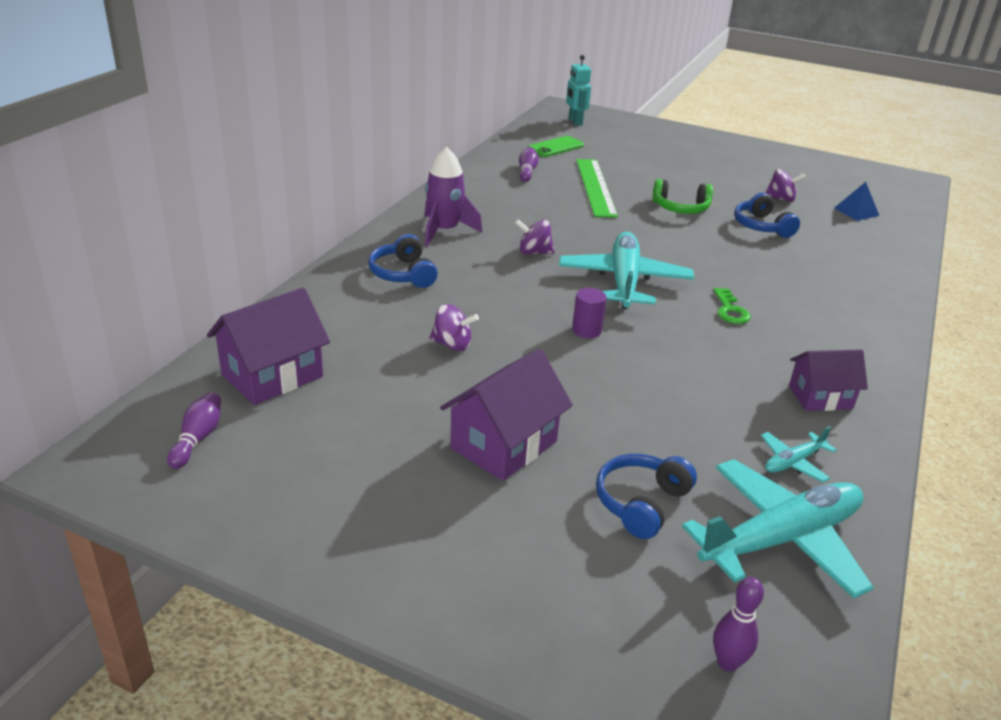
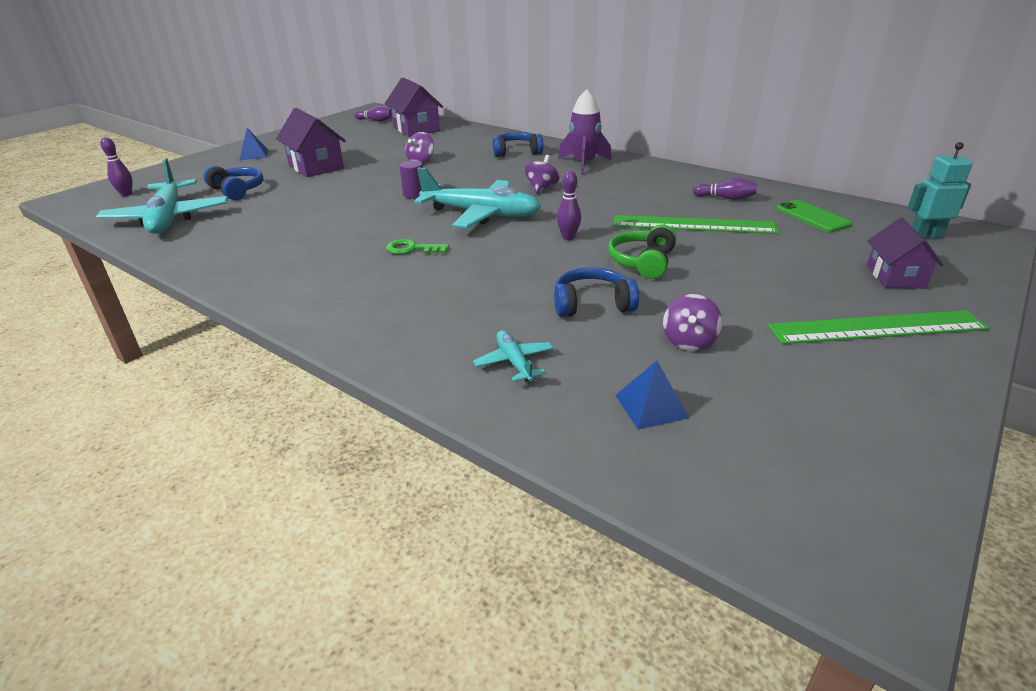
camera: 105 degrees right, 0 degrees up
(450, 555) = (254, 155): none -> blue pyramid
(653, 236) = (568, 237): none -> purple bowling pin
(719, 152) = (876, 327): none -> green ruler
(793, 462) = (216, 234): turquoise plane -> turquoise plane (514, 362)
(820, 397) = (265, 260): purple house -> purple house (895, 277)

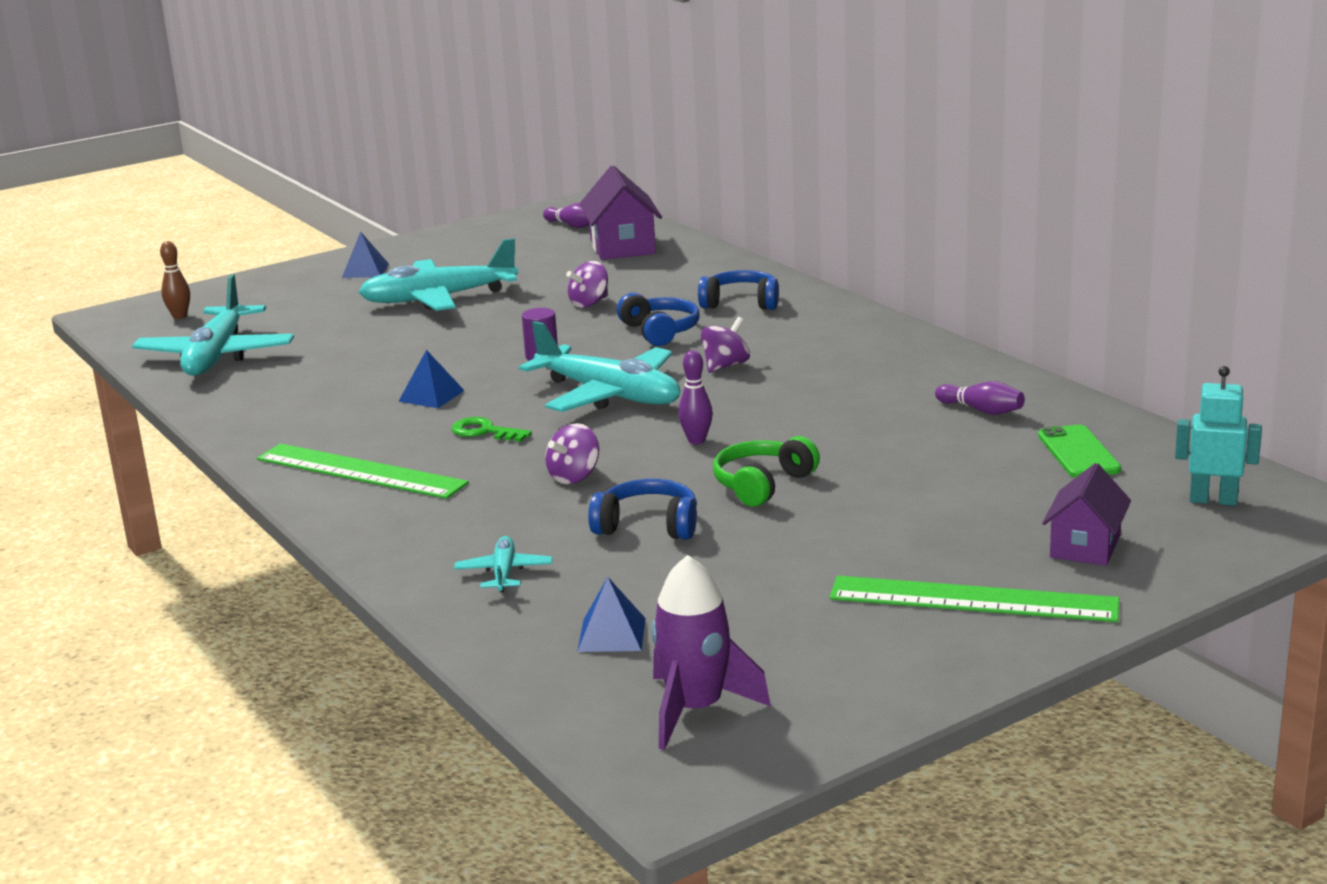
camera: 20 degrees right, 10 degrees down
(126, 194) = (179, 316): purple bowling pin -> brown bowling pin
(237, 190) = (316, 325): blue headphones -> blue headphones (659, 331)
(316, 167) = (438, 299): purple house -> turquoise plane
(354, 228) = (431, 396): none -> blue pyramid
(583, 164) = (824, 333): purple rocket -> purple rocket (695, 709)
(689, 341) = (721, 581): purple spinning top -> purple spinning top (574, 477)
(694, 225) = (888, 444): green ruler -> green ruler (360, 471)

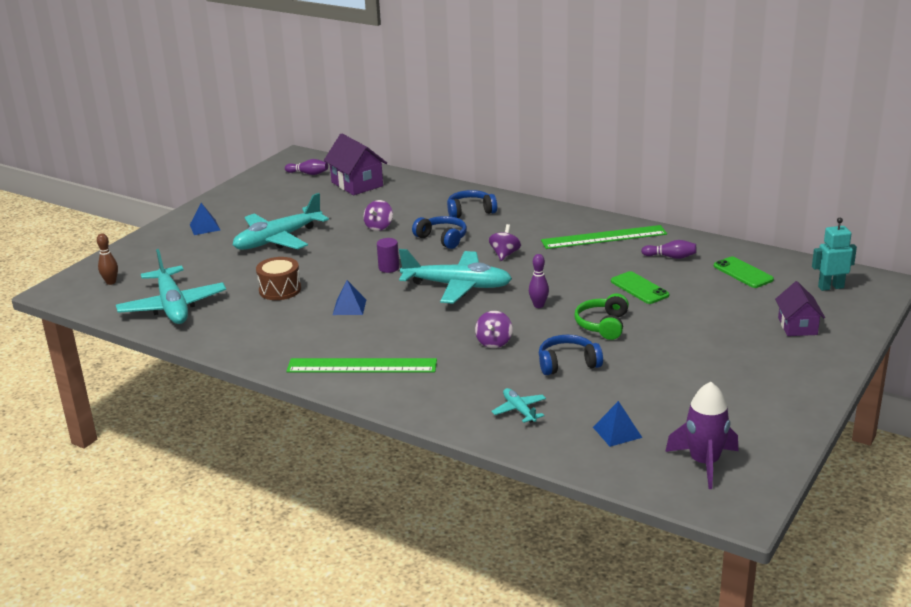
camera: 25 degrees left, 5 degrees up
(368, 359) = (280, 290): none -> brown drum
(485, 432) = (409, 324): green key -> none
(879, 445) = (639, 288): none -> green phone
(973, 599) = (774, 368): green ruler -> green ruler (604, 237)

